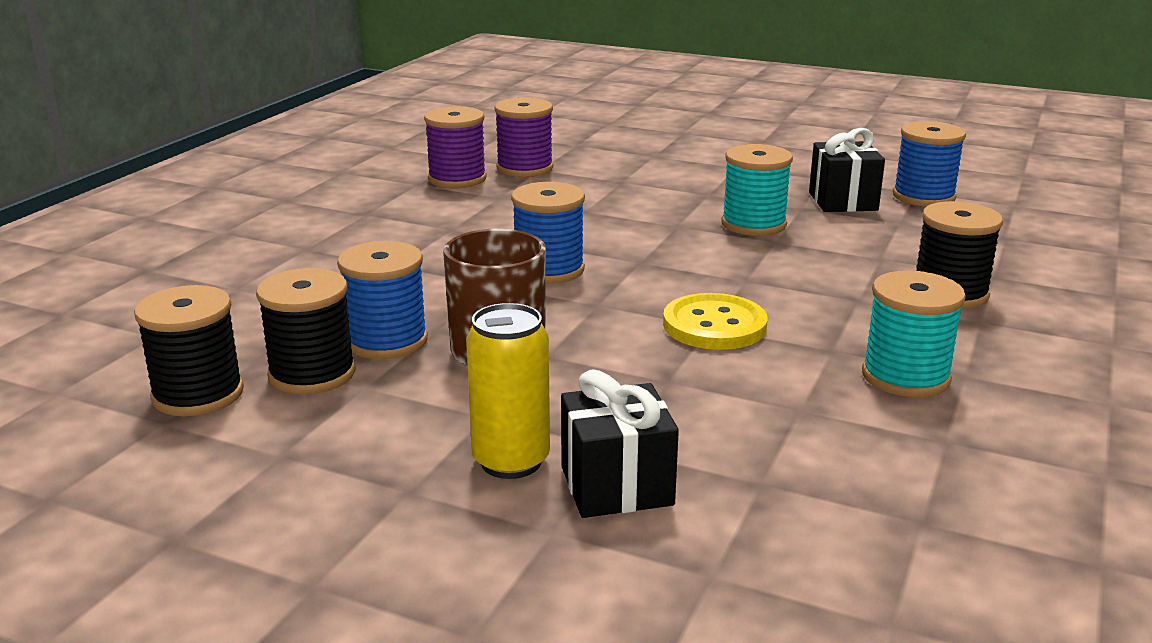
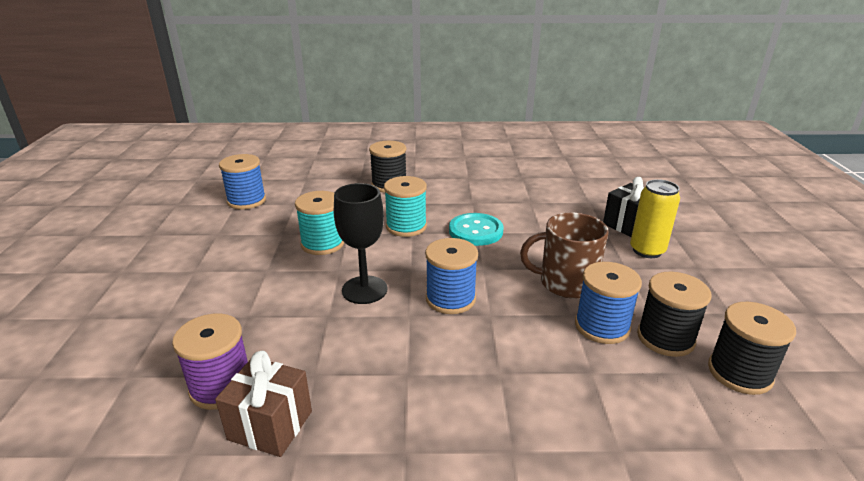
camera: 115 degrees left, 5 degrees up
(457, 179) = (270, 425): purple spool -> brown gift
(617, 231) = (364, 290): none -> black goblet
(714, 325) = (476, 231): yellow button -> turquoise button
(843, 201) = (265, 222): black gift -> none
(905, 377) = (482, 187): turquoise spool -> turquoise spool (406, 226)

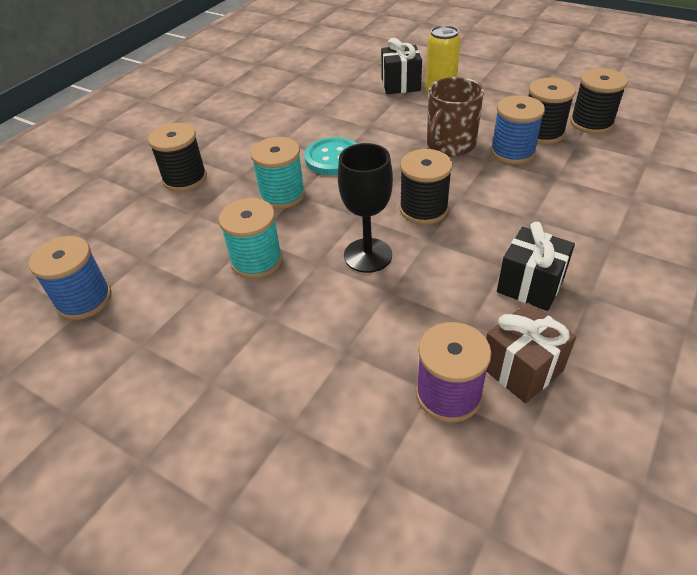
camera: 55 degrees left, 15 degrees up
(391, 399) = (530, 285): none -> black gift
(450, 299) = (423, 209): blue spool -> black spool

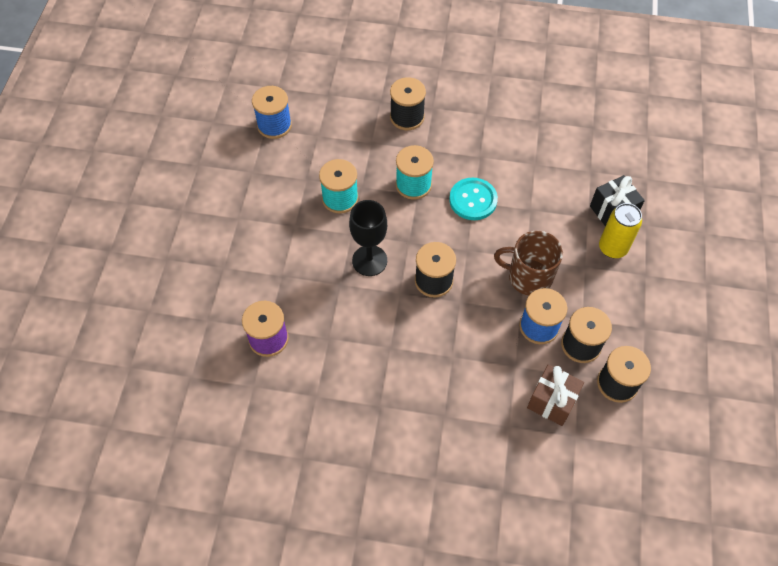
camera: 65 degrees right, 15 degrees up
(521, 369) = (300, 374): brown gift -> brown gift (551, 401)
(530, 285) = (376, 367): black gift -> none

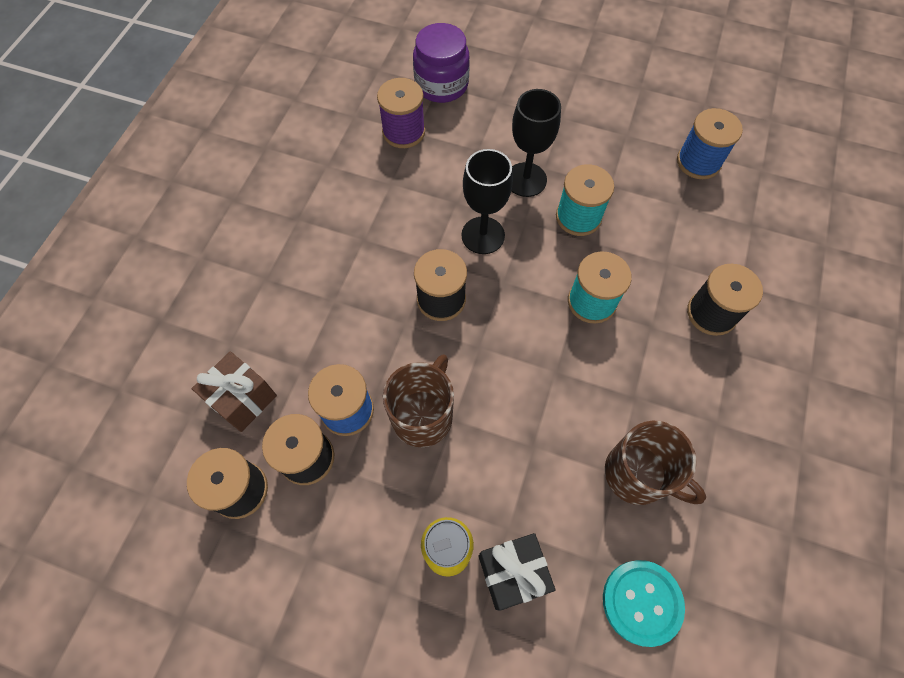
camera: 100 degrees right, 5 degrees up
(207, 317) = (441, 85): none -> purple jar
(309, 237) = (526, 180): none -> black goblet
(473, 200) = (558, 371): turquoise button -> turquoise button (642, 602)
(531, 153) = (638, 474): none -> brown mug

